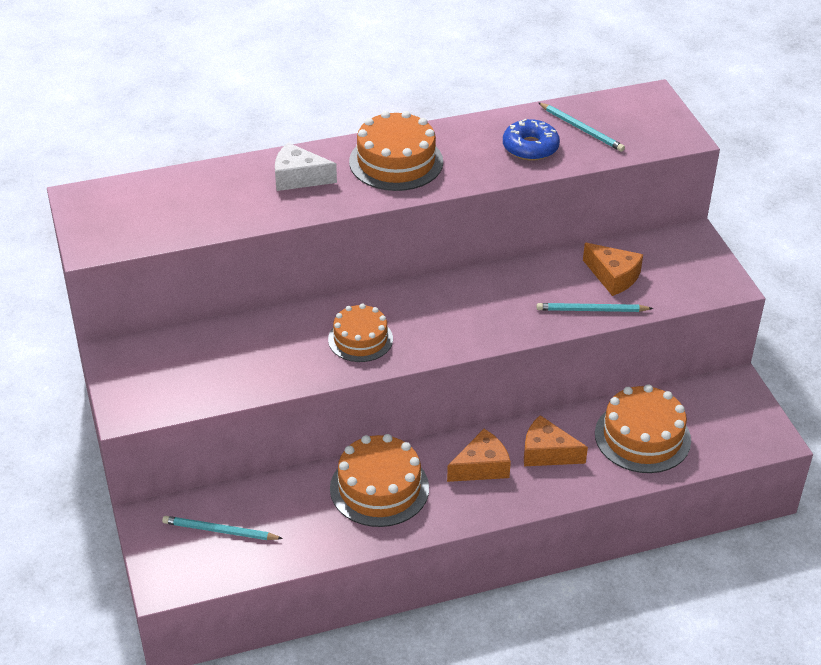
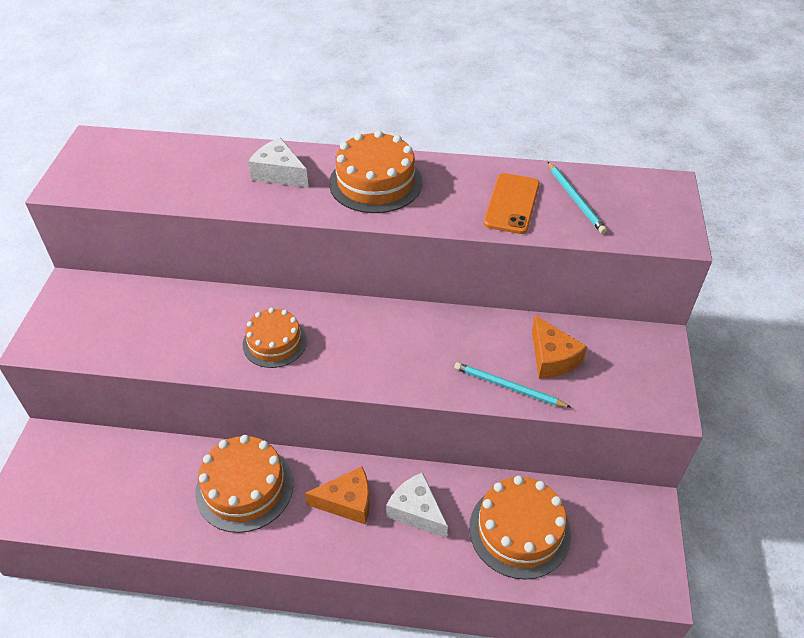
camera: 25 degrees right, 5 degrees up
(219, 531) = (88, 476): turquoise pencil -> none
(530, 147) = (512, 204): blue donut -> orange phone
(547, 453) = (416, 511): orange cheese -> white cheese

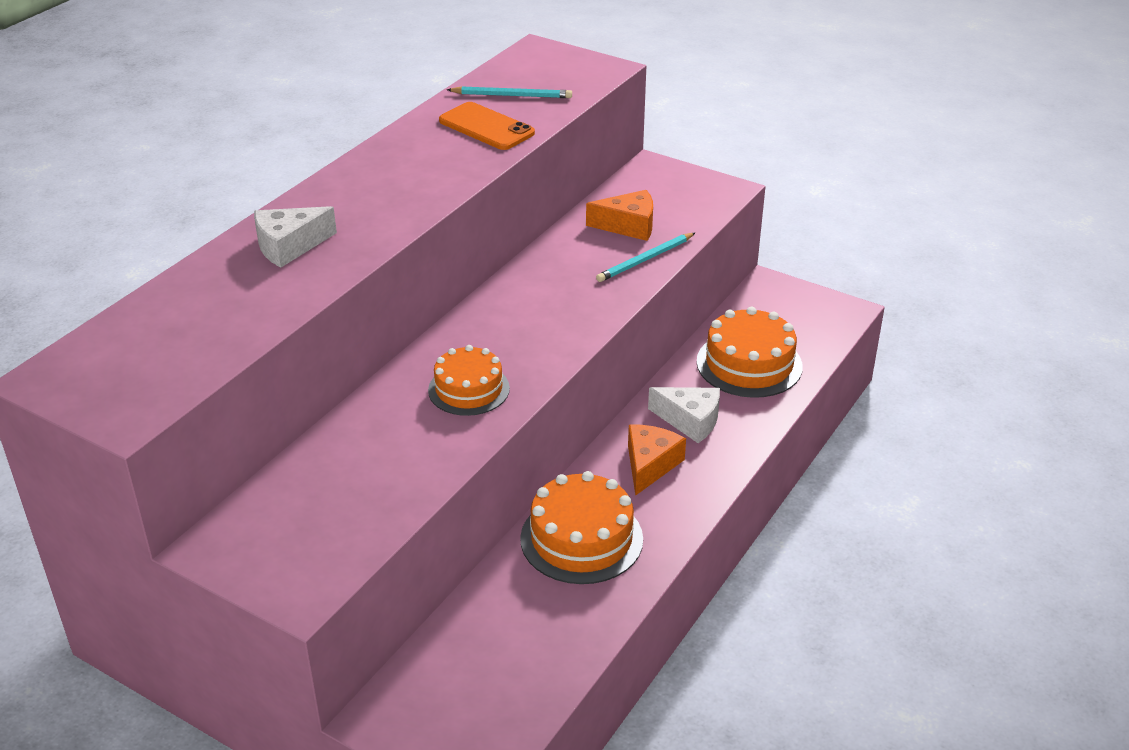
camera: 65 degrees left, 10 degrees down
(375, 182) = (373, 190): orange cake -> none
(416, 511) = (690, 421): white cheese -> white cheese turned 135 degrees counterclockwise

